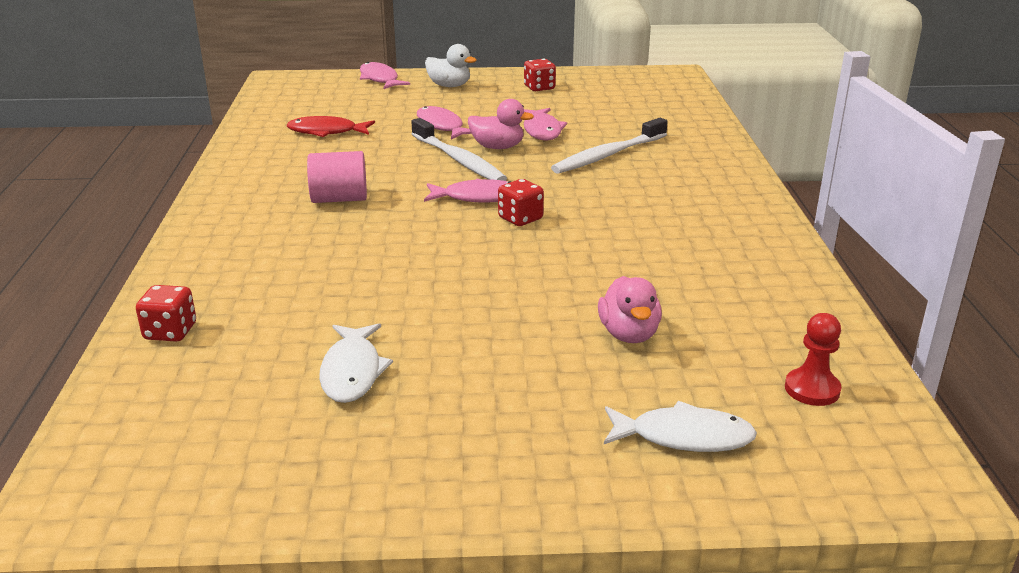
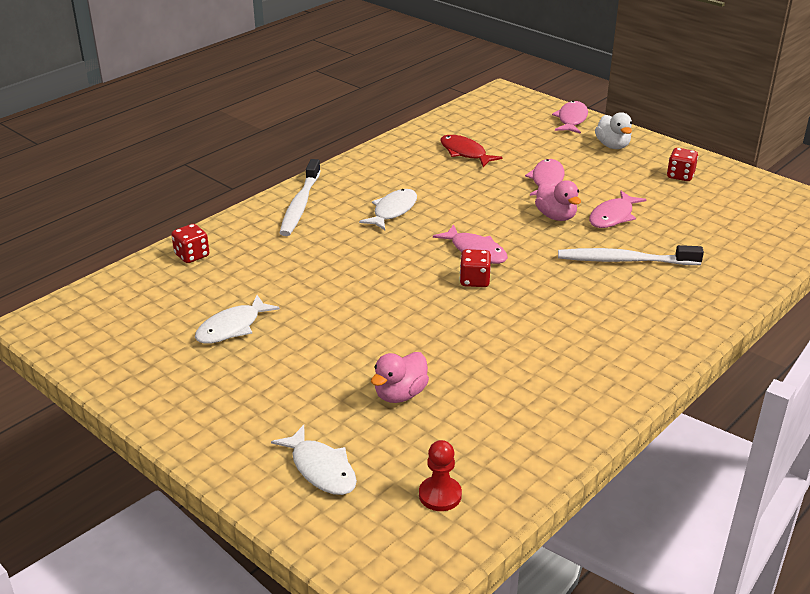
camera: 45 degrees right, 5 degrees up
(339, 199) = (393, 211): pink cylinder -> white fish
(459, 160) = (512, 215): white toothbrush -> white toothbrush (300, 205)

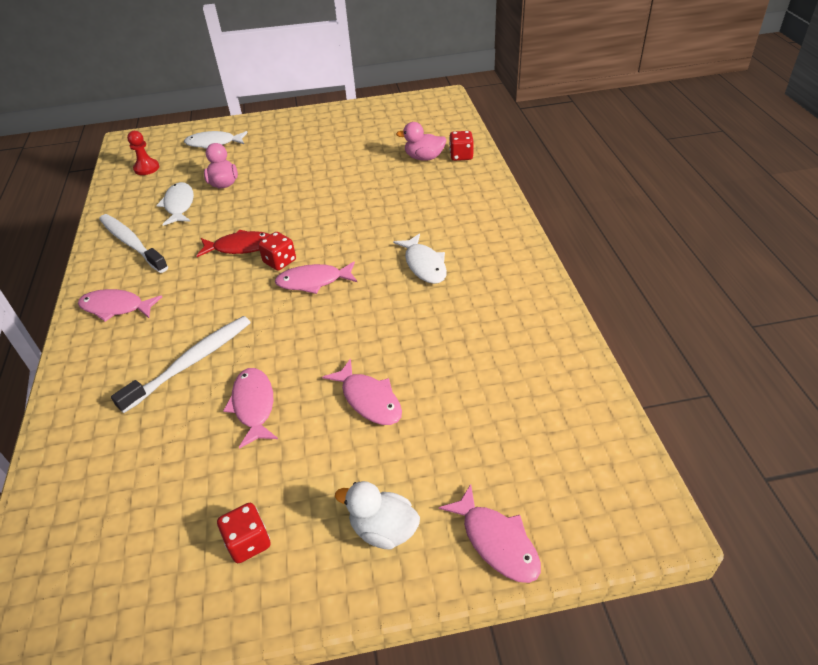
camera: 130 degrees right, 10 degrees up
(232, 327) = (360, 150): white fish -> white fish (179, 205)
(300, 205) = (486, 221): white toothbrush -> white toothbrush (132, 243)
(465, 153) = (491, 369): red fish -> red fish (240, 247)
(556, 216) = (302, 362): pink duck -> pink duck (424, 158)
(642, 336) = (116, 307): none -> pink fish

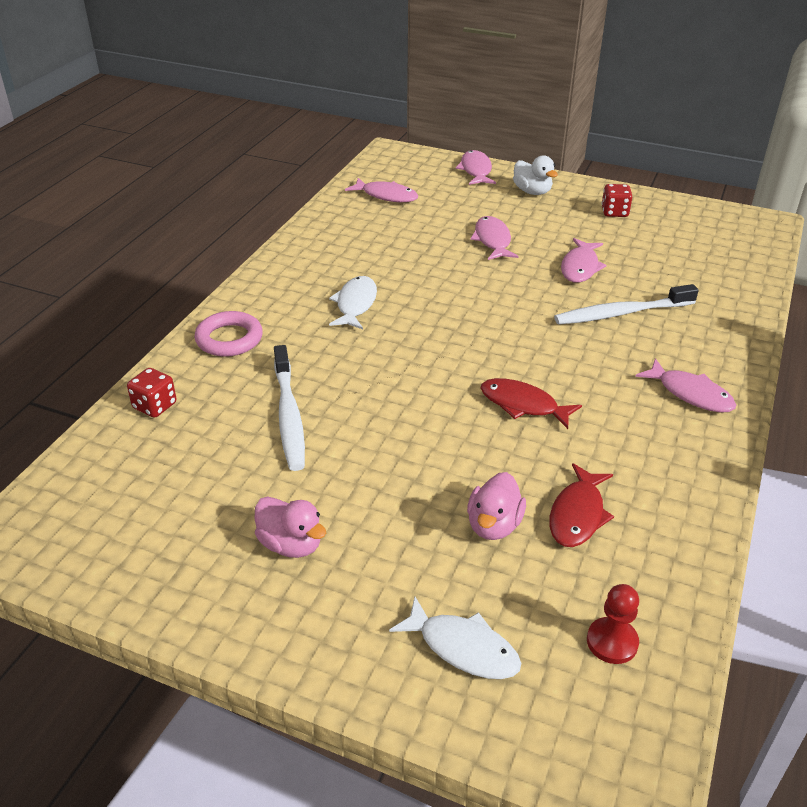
camera: 150 degrees left, 5 degrees down
(132, 243) = (662, 475): white toothbrush -> white toothbrush (289, 415)
(179, 205) = (577, 515): white fish -> red fish
(280, 261) = (489, 368): red dice -> none
(313, 281) = (470, 333): pink fish -> pink fish (386, 196)
(424, 158) = (197, 427): pink duck -> pink duck (291, 544)
(476, 203) = (229, 339): none -> pink ring

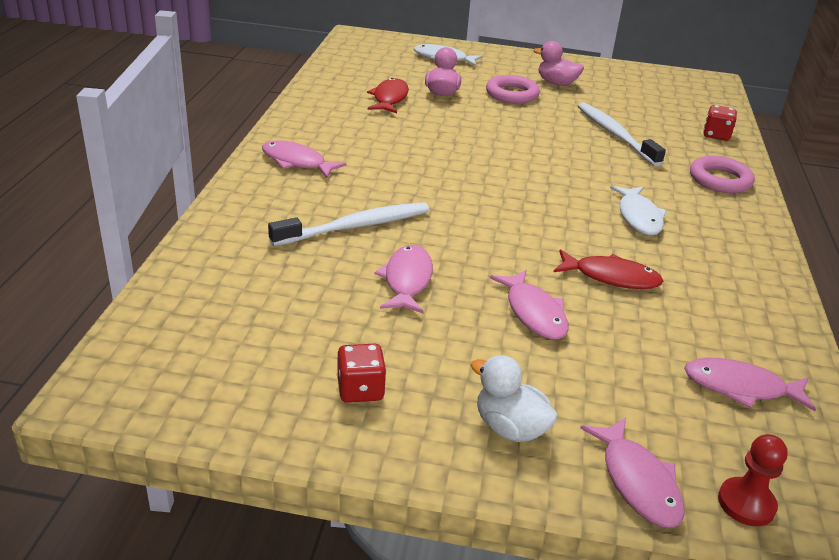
camera: 165 degrees right, 5 degrees down
(383, 516) = (512, 94): none -> pink ring
(523, 405) = (441, 148): red fish -> red fish (611, 277)
(612, 642) = (367, 61): red pawn -> red pawn (746, 503)

